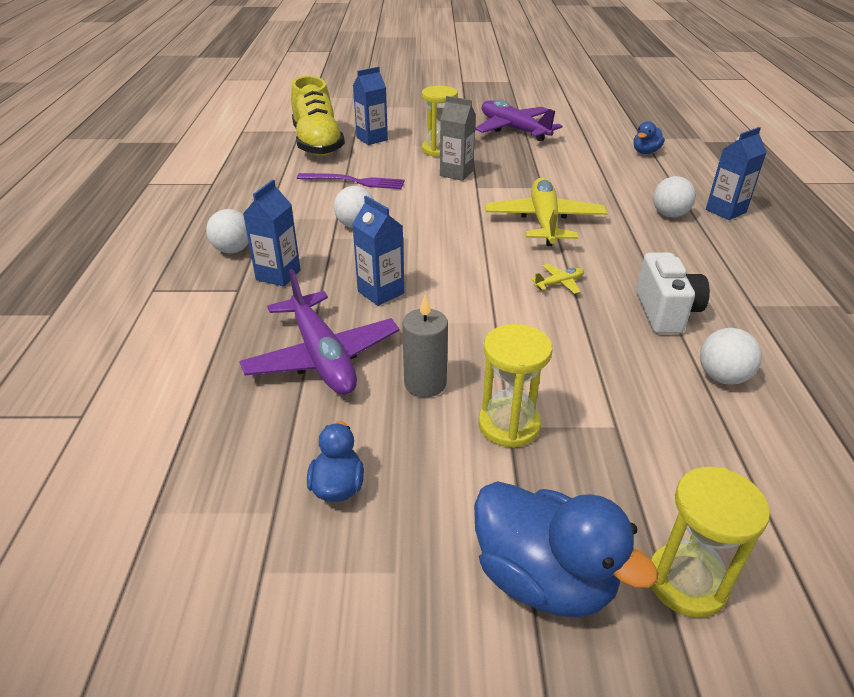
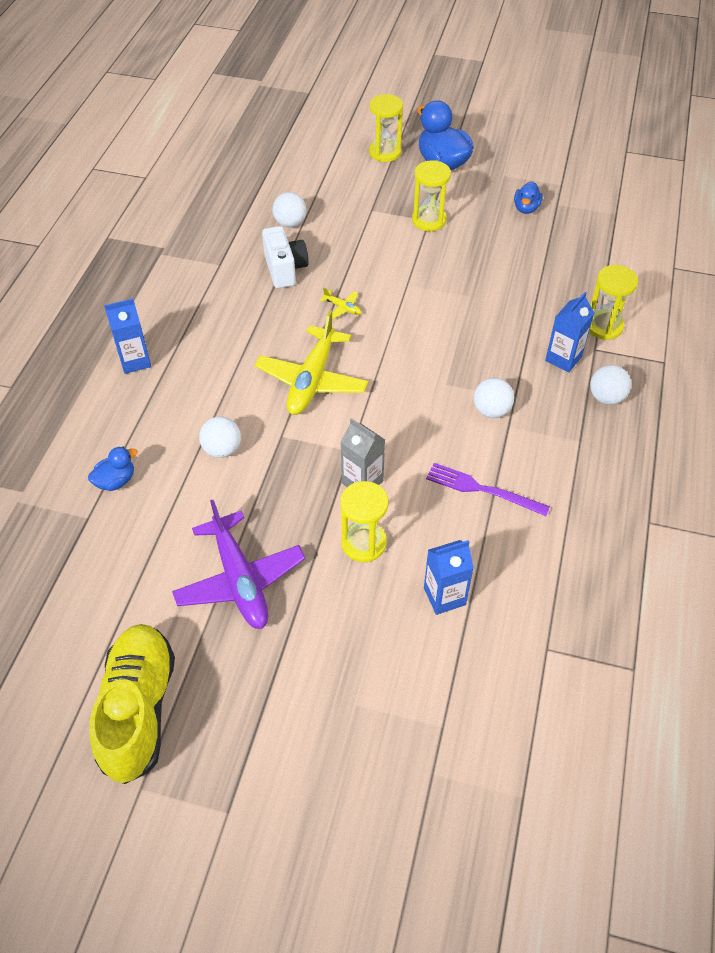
camera: 165 degrees left, 15 degrees up
(221, 315) = (603, 326): none -> yellow hourglass
(317, 144) = (521, 598): yellow shoe -> yellow shoe (138, 709)
(322, 357) = (530, 279): purple plane -> none
(381, 292) = (482, 325): blue carton -> none
(425, 383) = (468, 250): grey candle -> none
(559, 283) = (343, 308): yellow plane -> yellow plane turned 135 degrees counterclockwise
(665, 312) = (285, 269): white camera -> white camera turned 150 degrees clockwise
(669, 215) = (191, 366): white ball -> white ball (222, 449)

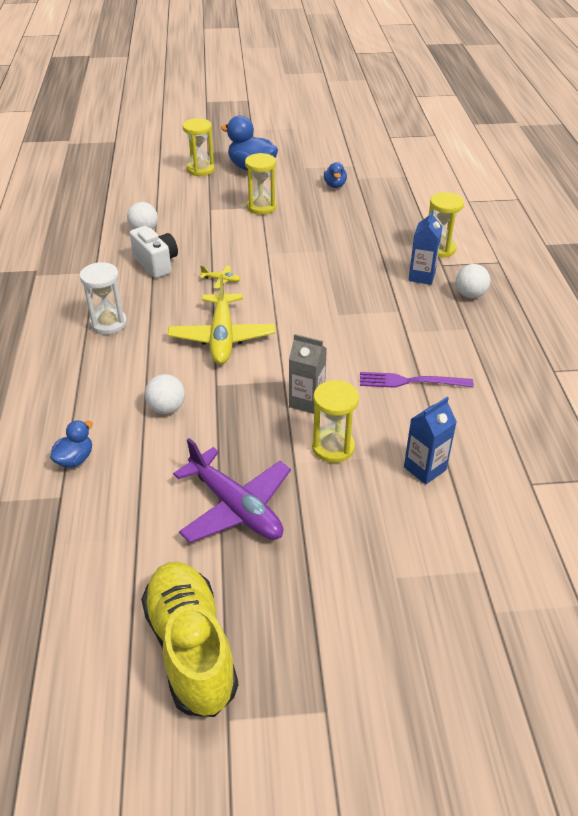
camera: 20 degrees left, 10 degrees down
(135, 361) = (49, 360): blue carton -> none
(207, 332) = (108, 323): none -> white hourglass
(491, 410) = (385, 324): white ball -> none

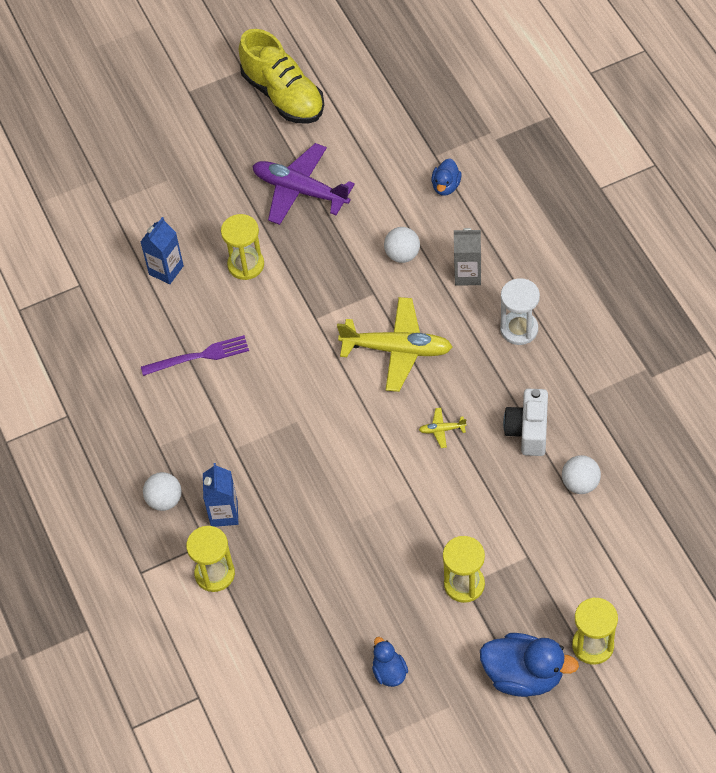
camera: 165 degrees right, 15 degrees up
(156, 264) = (528, 431): white camera -> white camera turned 60 degrees clockwise
(222, 337) = (397, 349): yellow plane -> yellow plane turned 120 degrees clockwise
(306, 401) = (285, 302): grey carton -> grey carton (467, 274)

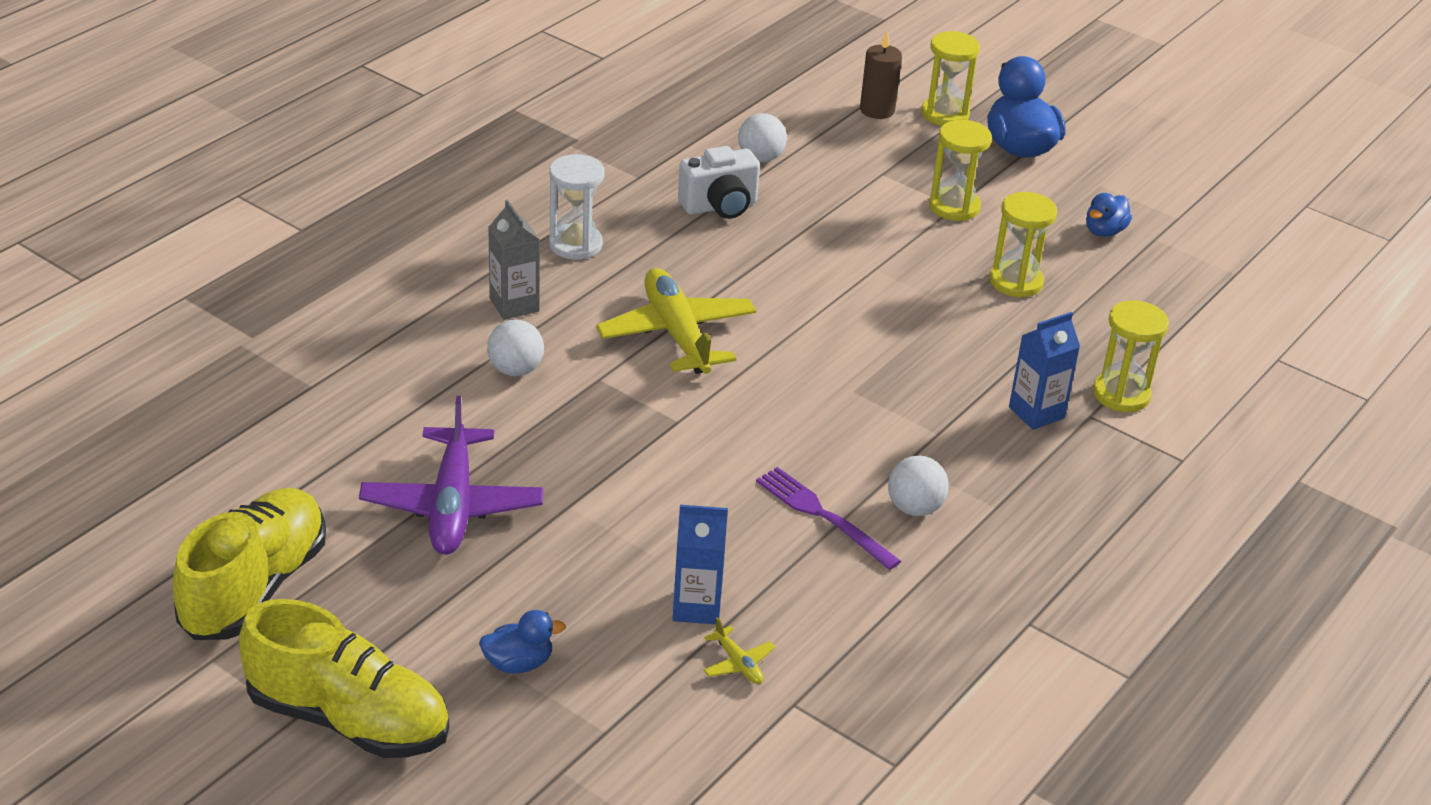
camera: 125 degrees left, 20 degrees down
(164, 500) = (1067, 473): white ball -> white ball (914, 508)
(175, 110) = (349, 719): none -> yellow shoe
(246, 265) = (630, 520): yellow hourglass -> yellow hourglass (1016, 282)
(441, 430) = (769, 269): yellow plane -> yellow plane (738, 663)
(446, 186) = (366, 361): blue duck -> blue duck (518, 663)
(617, 597) = (877, 110): none -> brown candle

